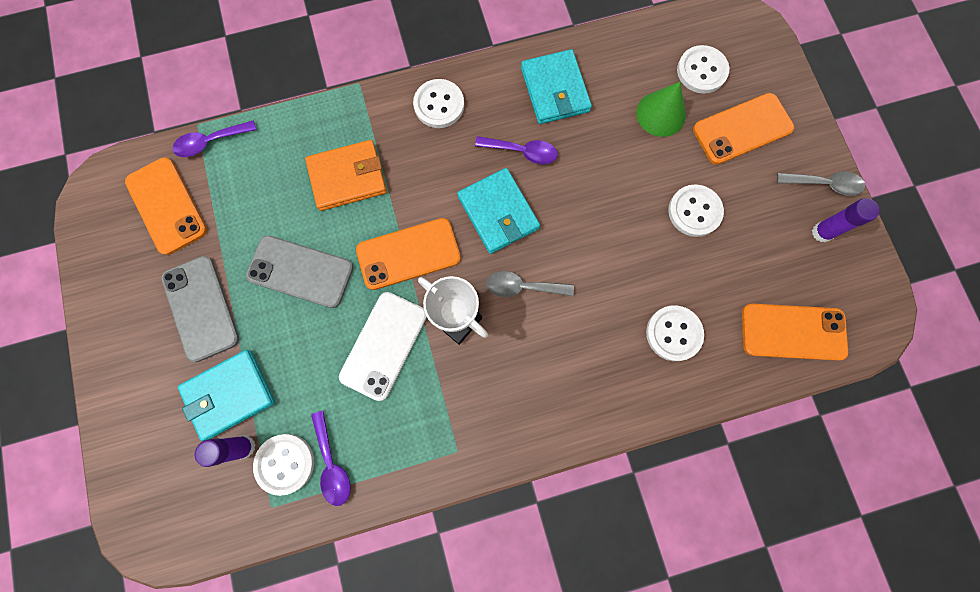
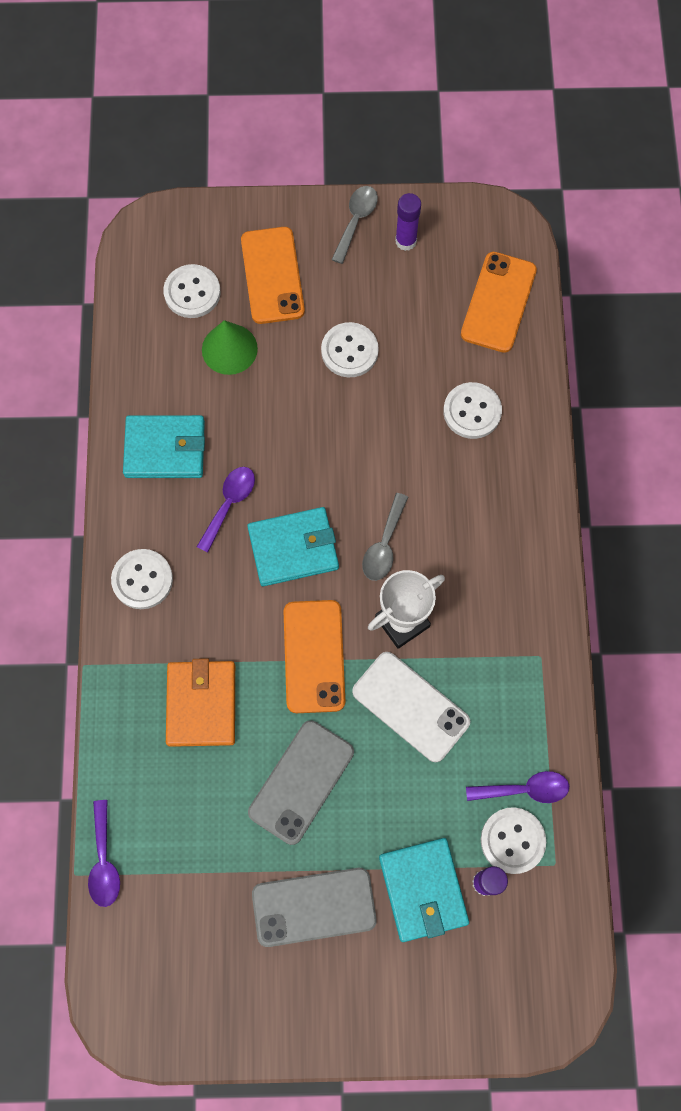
camera: 75 degrees left, 5 degrees down
(167, 206) = (173, 929): orange phone -> none

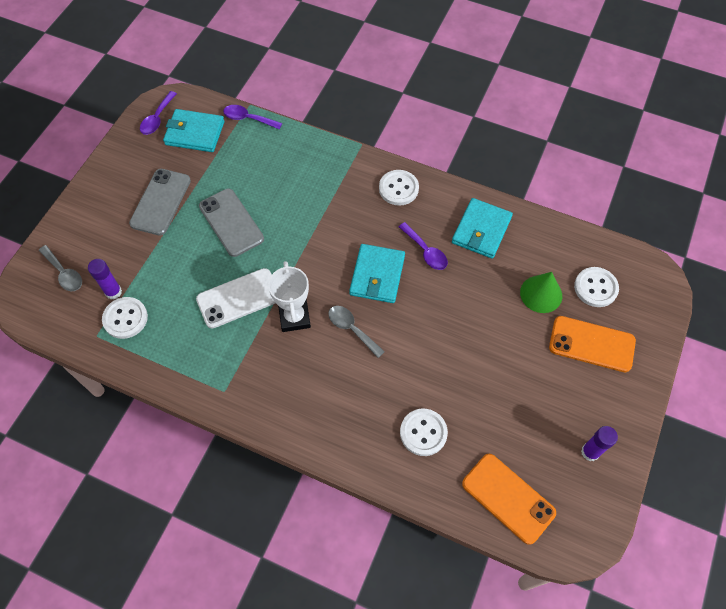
camera: 115 degrees right, 10 degrees down
(201, 704) = (306, 191): orange wallet -> none
(314, 656) = (301, 259): orange phone -> none
(349, 351) = (508, 370): white button -> none
(356, 221) = (621, 422): grey spoon -> grey spoon (64, 273)
(423, 889) = (132, 258): turquoise wallet -> turquoise wallet (195, 133)
(524, 789) = (149, 339): purple spoon -> purple spoon (157, 118)

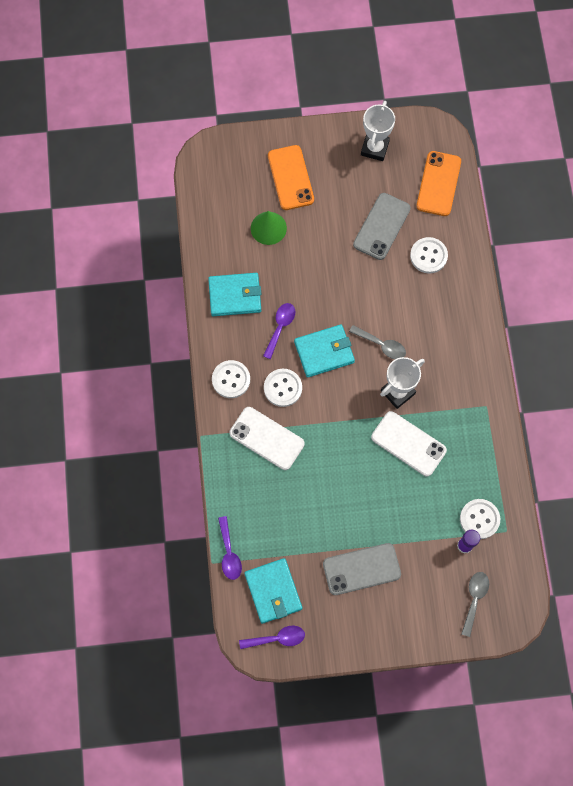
camera: 120 degrees left, 10 degrees up
(231, 222) = (345, 495): grey phone -> grey phone (381, 226)
(325, 189) = (266, 438): none -> white phone
(352, 329) = (381, 345): grey spoon -> grey spoon turned 75 degrees counterclockwise
(590, 452) = (374, 148): purple glue stick -> white trophy
(595, 288) = (240, 193): white button -> white button (283, 388)

